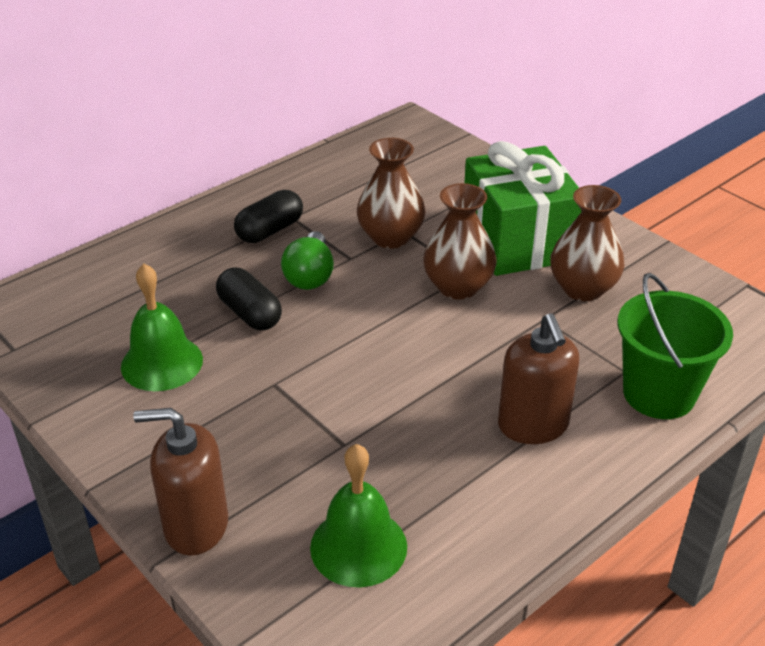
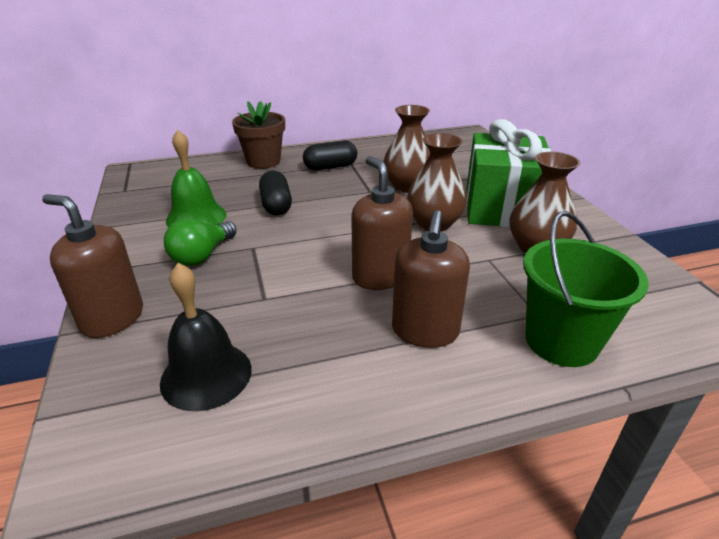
camera: 25 degrees right, 5 degrees down
(169, 245) = (263, 161): none -> brown flower pot
(310, 275) = (334, 194): green light bulb -> green light bulb (202, 256)
(358, 546) = (206, 375): green bell -> black bell
(447, 376) = (380, 276): none -> brown soap dispenser

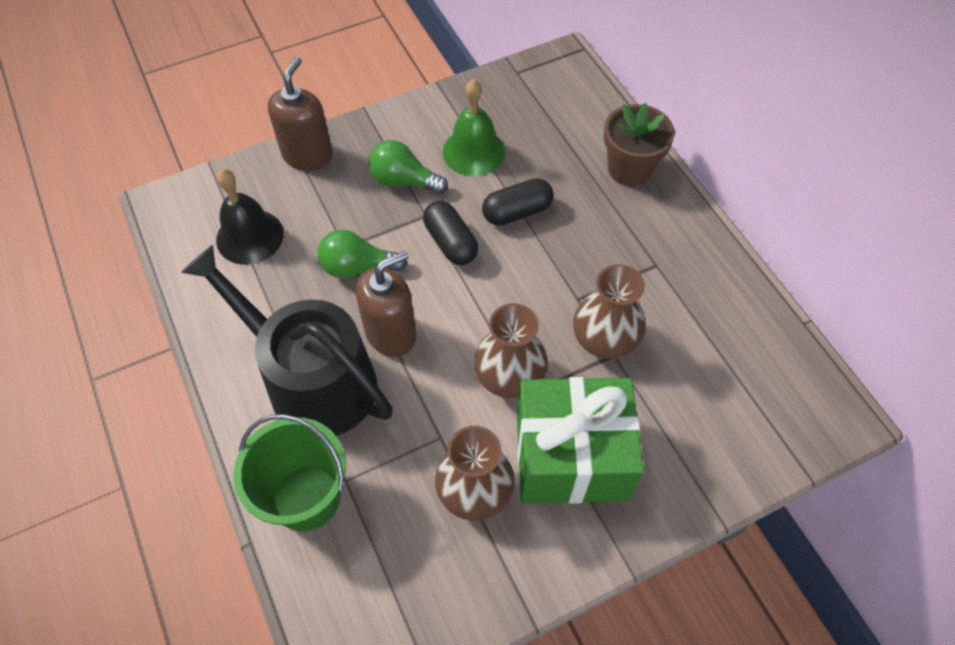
camera: 80 degrees right, 25 degrees up
(294, 291) = (358, 267): none -> green light bulb
(330, 167) = (636, 244): black capsule -> black capsule (450, 242)
(425, 331) = (311, 379): brown soap dispenser -> black watering can

